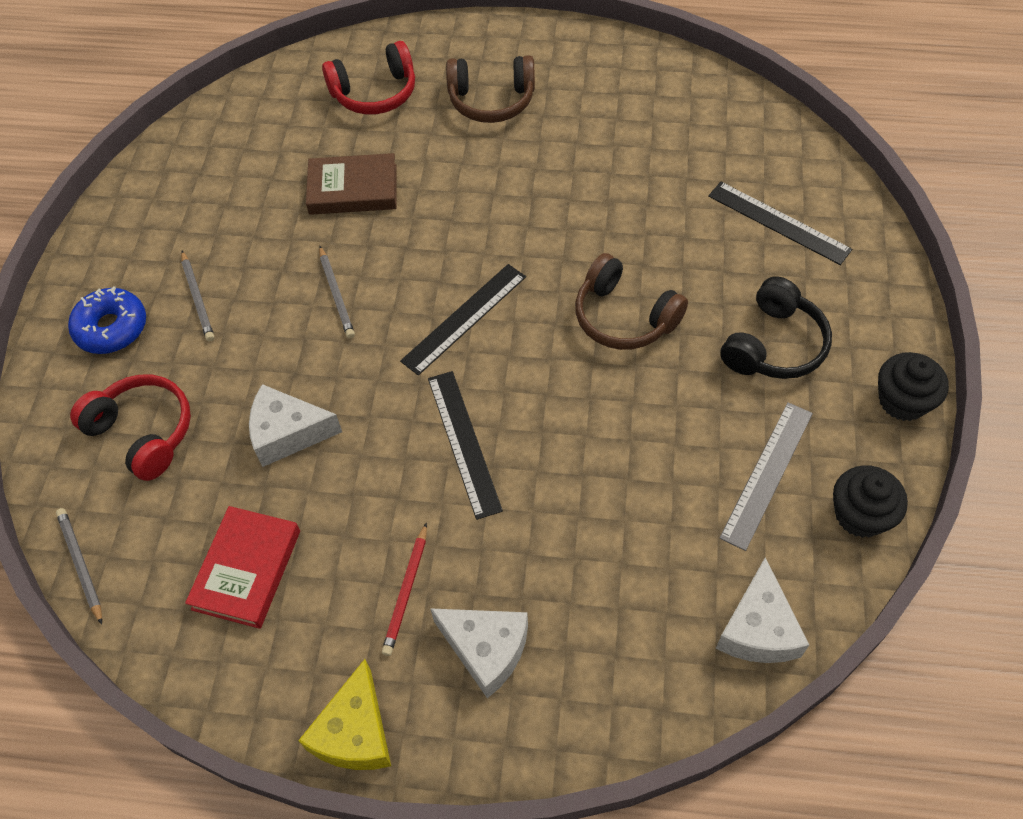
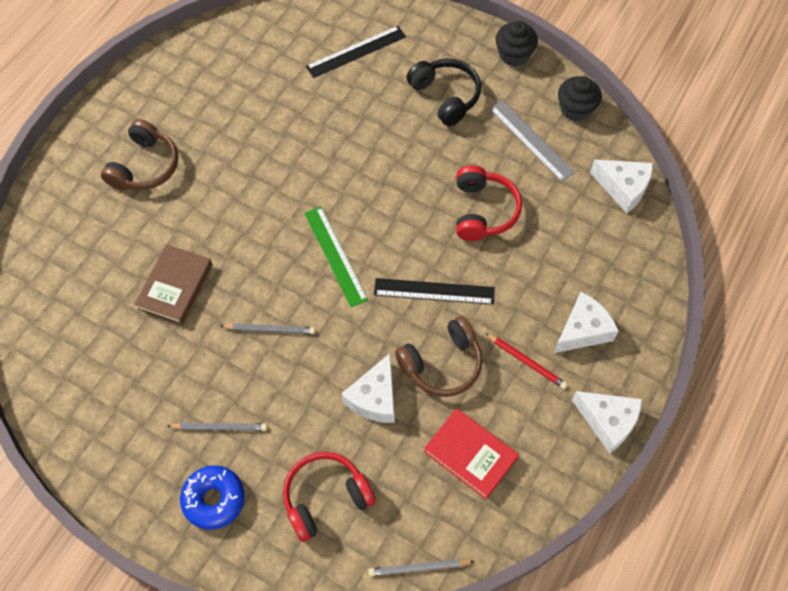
camera: 70 degrees left, 5 degrees up
(355, 732) = (608, 421): yellow cheese -> white cheese
(375, 93) = (84, 240): red headphones -> red headphones (483, 211)
(464, 318) = (335, 256): black ruler -> green ruler
(624, 317) = (383, 164): brown headphones -> brown headphones (442, 364)

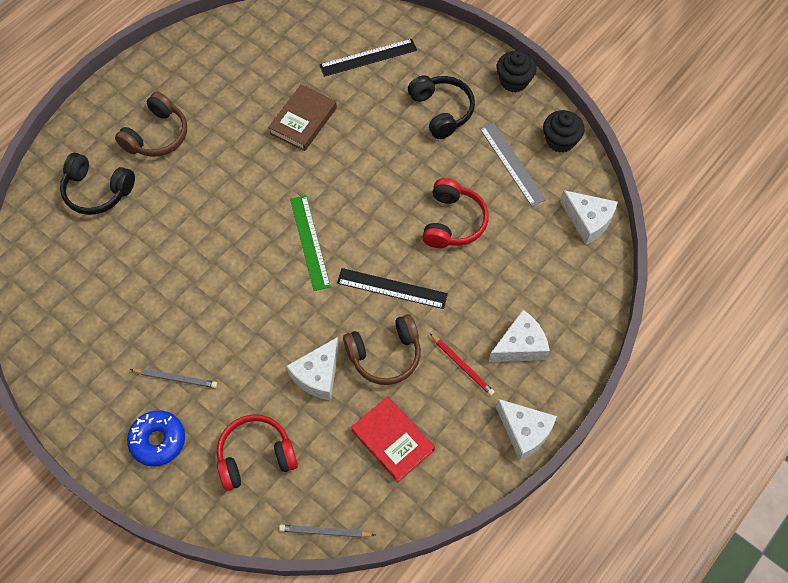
camera: 10 degrees right, 0 degrees up
(91, 236) = (97, 191): none -> black headphones
(175, 287) = (162, 248): brown book -> brown book (303, 120)
(270, 329) = (237, 299): grey pencil -> none

